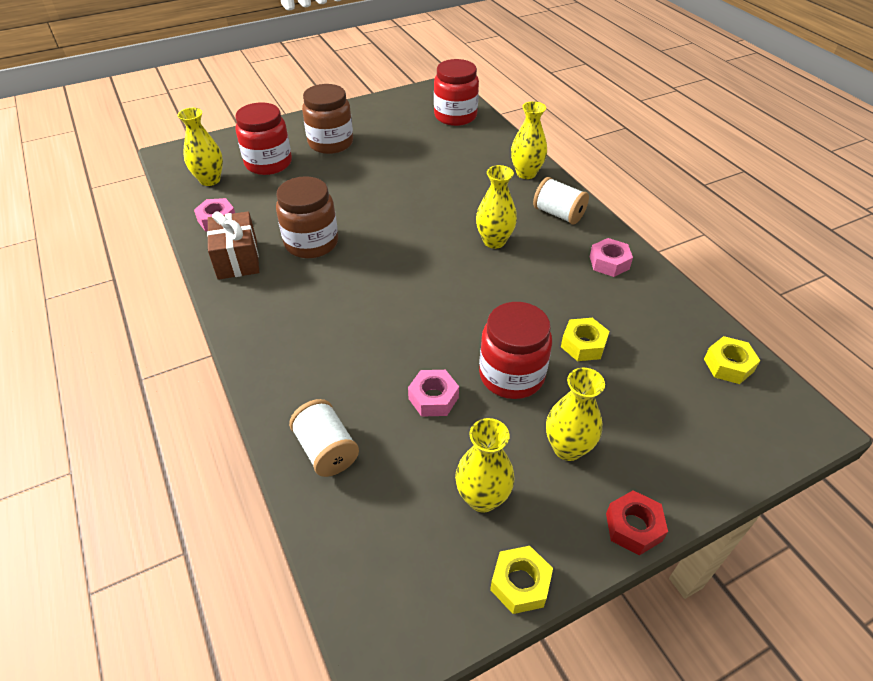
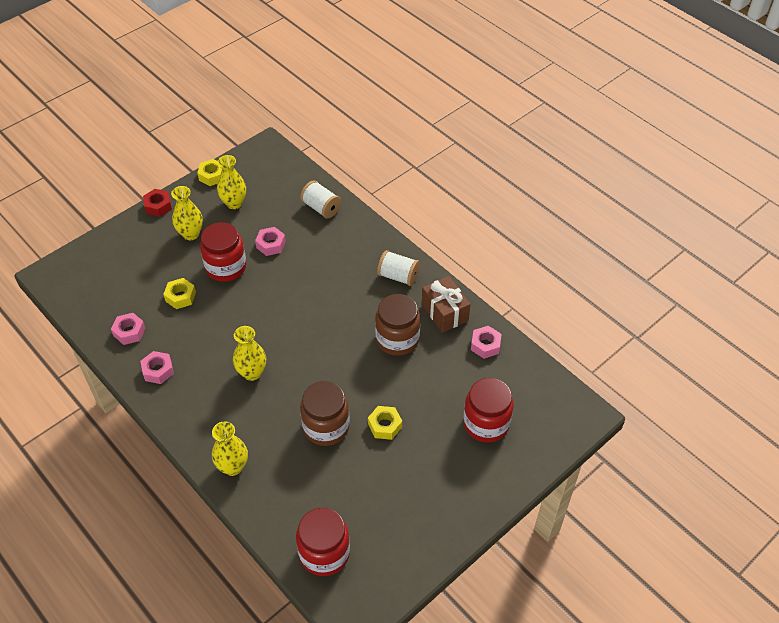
camera: 165 degrees right, 5 degrees up
(210, 180) = (524, 389): yellow vase -> none
(331, 143) = (442, 469): brown jar -> brown jar (326, 427)
(558, 214) = (199, 416): white spool -> white spool (398, 276)
(653, 312) = (129, 332): none -> pink nut
(728, 365) = (86, 302): yellow nut -> yellow nut (385, 425)

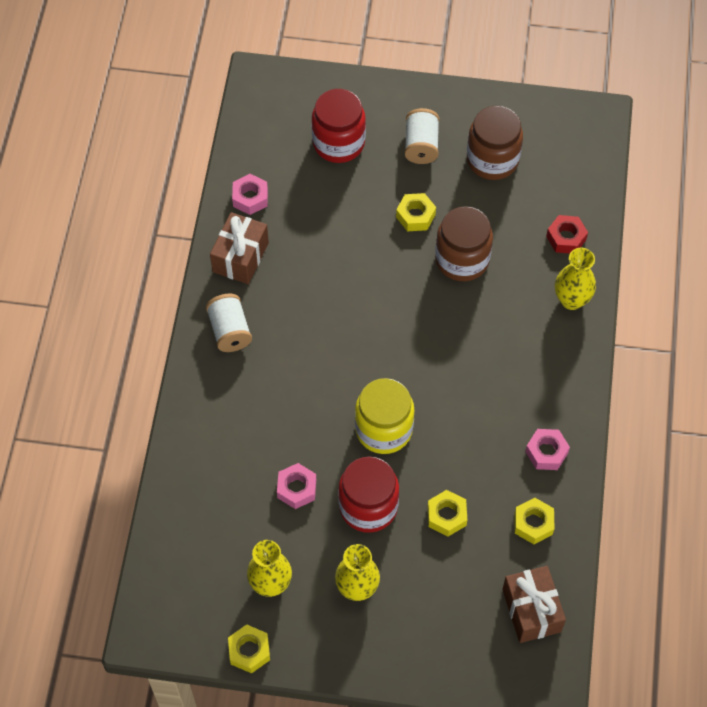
camera: 130 degrees left, 10 degrees up
(90, 295) = (531, 610): none -> brown gift
(129, 332) = (533, 523): pink nut -> yellow nut
(158, 206) = (350, 667): red nut -> red nut (566, 238)
(252, 373) = (467, 367): yellow vase -> none
(260, 304) = (384, 429): none -> yellow jar
(321, 208) = (196, 482): white spool -> white spool (421, 145)
(324, 553) = (572, 173): red jar -> none
(397, 339) = (311, 274): brown jar -> brown jar (492, 160)

